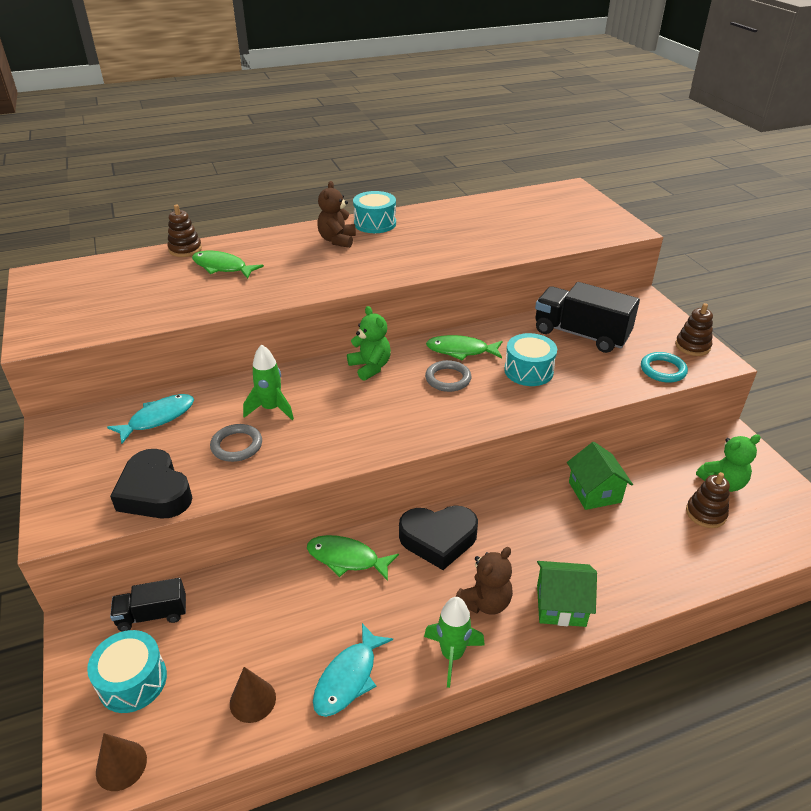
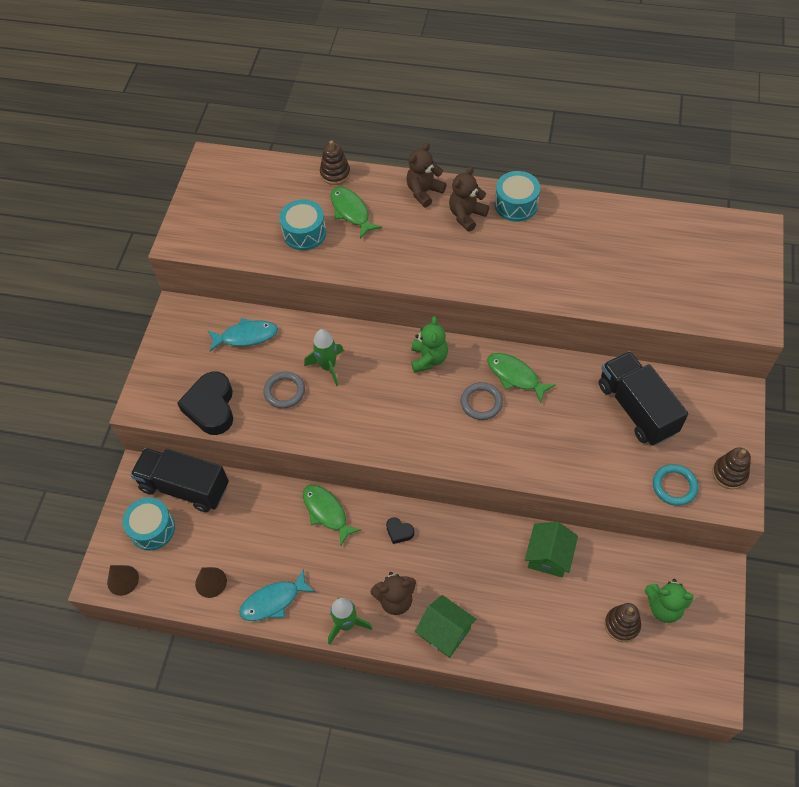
camera: 35 degrees right, 20 degrees up
(152, 614) = (184, 487): black truck -> black truck, size x1.79
(284, 238) = (424, 192): none -> brown teddy bear
(438, 539) = (399, 532): black heart -> black heart, size x0.45
(528, 371) = (554, 427): turquoise drum -> turquoise drum (304, 233)

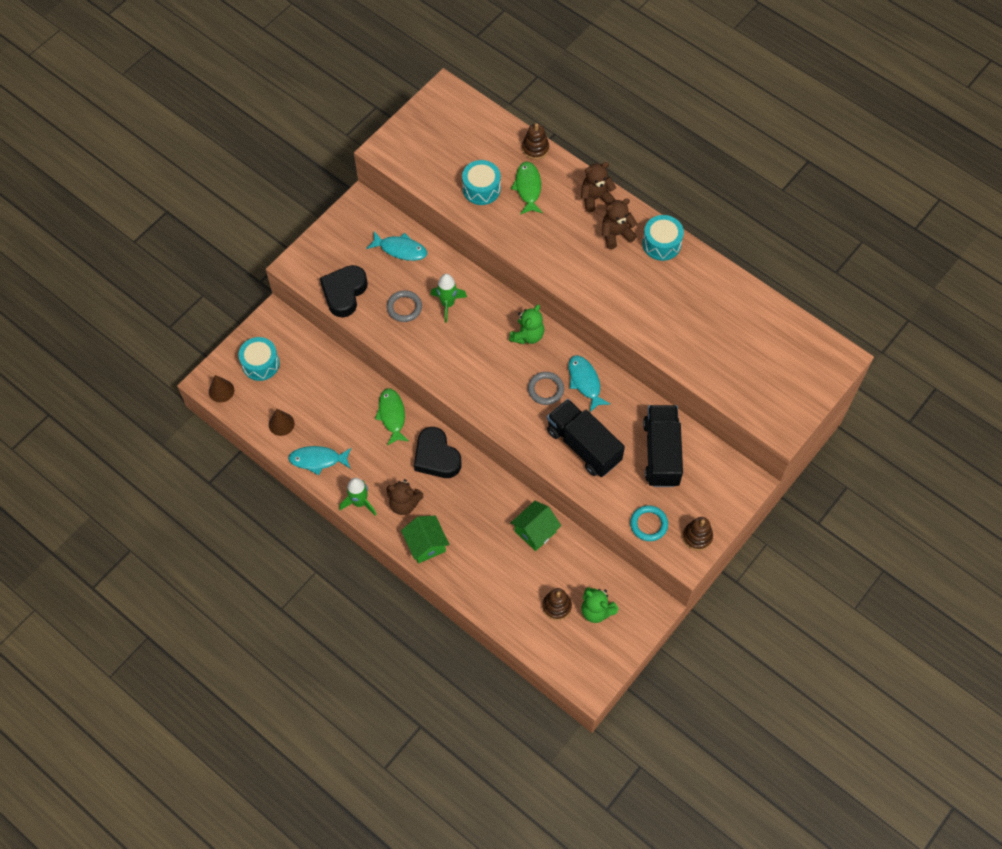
camera: 25 degrees right, 5 degrees up
(184, 487) = (300, 344): black truck -> black truck (583, 445)
(399, 532) = (436, 457): black heart -> black heart, size x2.20
(515, 376) = (585, 382): green fish -> turquoise fish

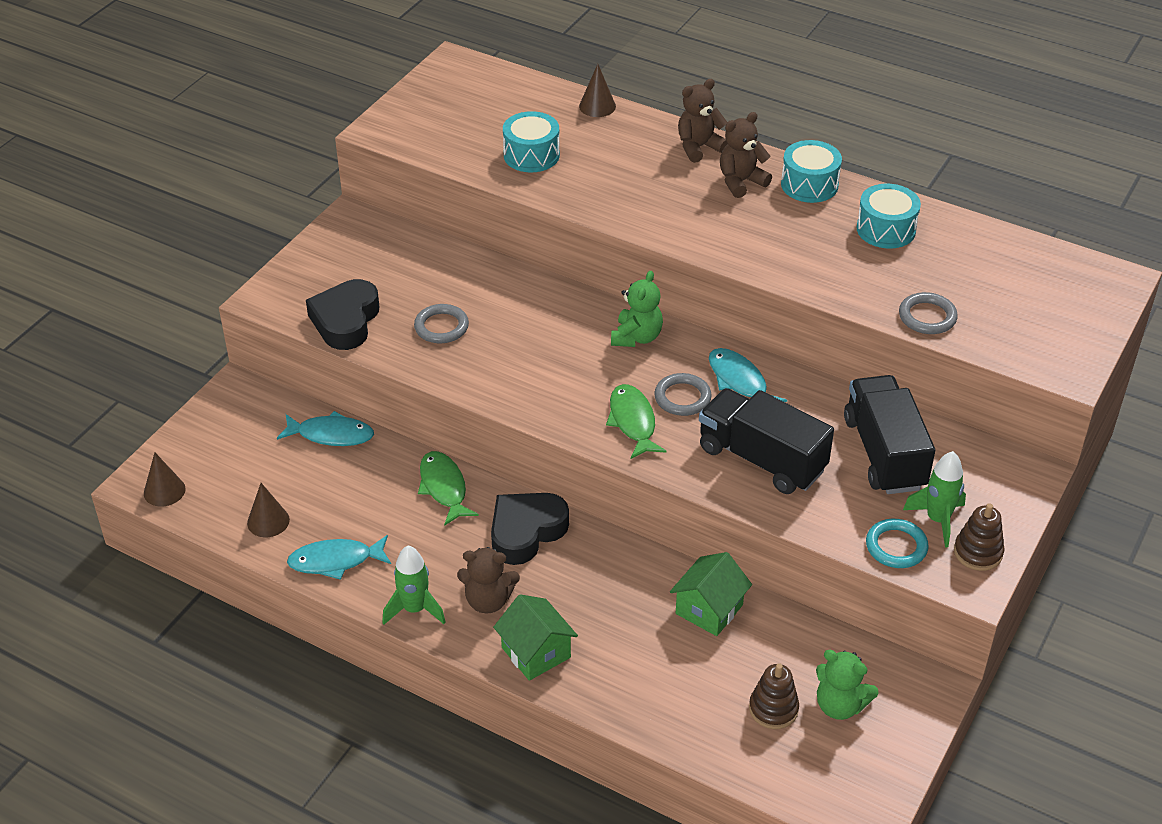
camera: 10 degrees left, 20 degrees down
(260, 364) = (223, 449): turquoise drum -> turquoise drum (886, 229)
(400, 249) = (421, 262): turquoise fish -> turquoise fish (331, 435)
(436, 457) = (526, 532): black heart -> black heart turned 90 degrees clockwise
(447, 304) = (506, 315): green rocket -> green rocket (937, 520)
(528, 188) = (598, 147): green fish -> green fish (633, 422)
(535, 148) = (597, 106): brown stacking toy -> brown cone
(706, 371) = (927, 317): none -> grey ring

